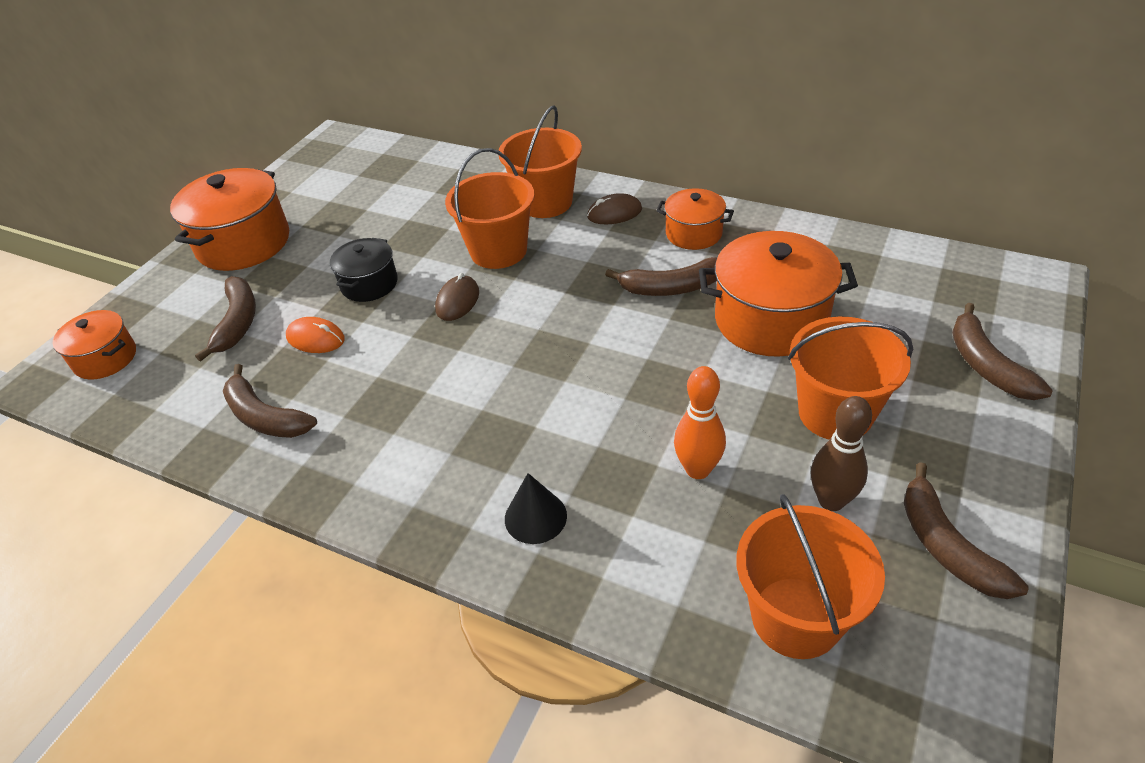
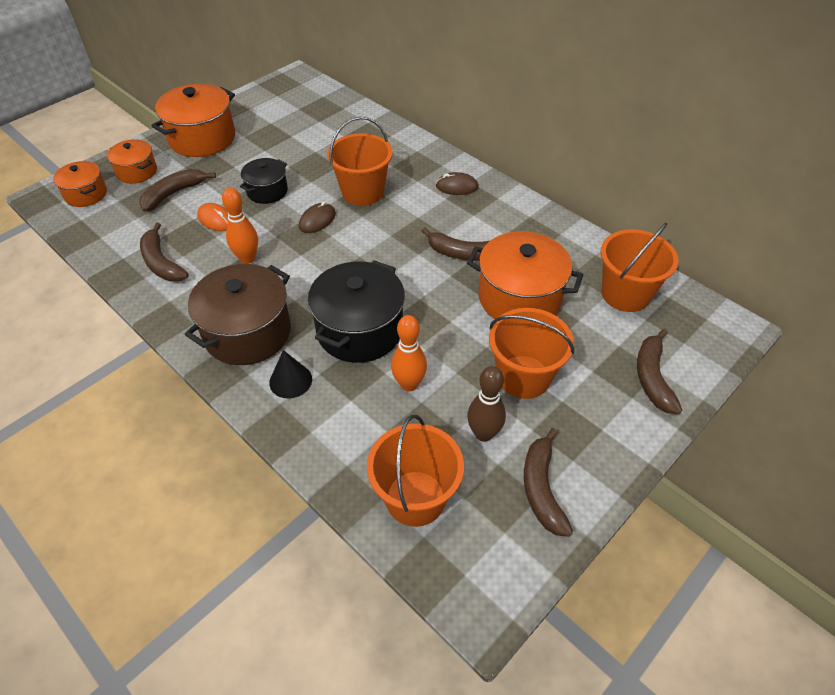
camera: 15 degrees right, 5 degrees up
(237, 322) = (173, 194): brown banana -> brown banana turned 150 degrees counterclockwise
(387, 375) = (247, 258): none -> orange bowling pin
(439, 472) = (247, 333): none -> brown pot
(545, 202) = (413, 165): orange bucket -> orange bucket (625, 294)
(592, 421) = (360, 330): none -> black pot
(693, 233) = (503, 218): orange pot -> orange pot (137, 172)

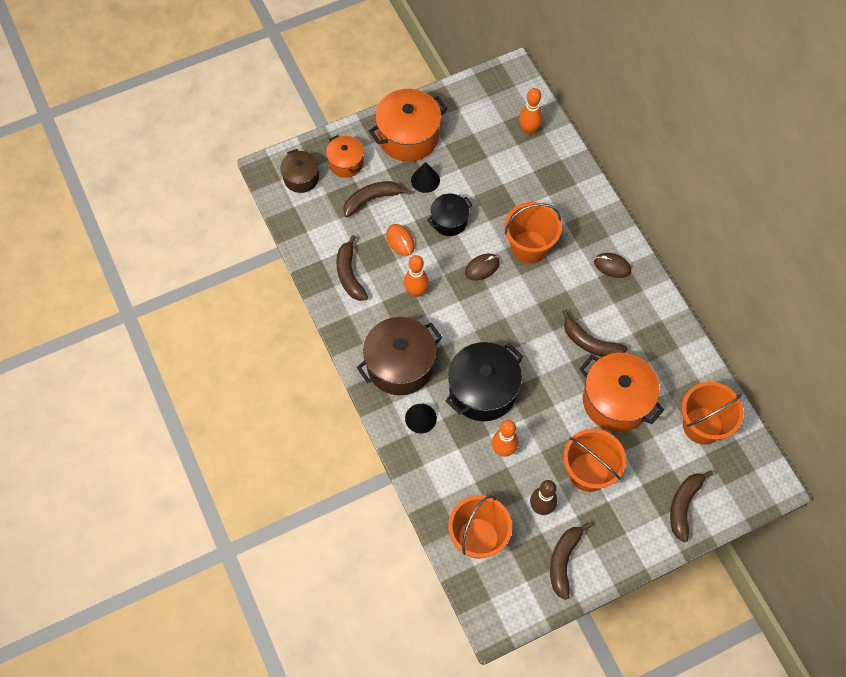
camera: 20 degrees right, 15 degrees up
(86, 194) = (301, 178): orange pot -> brown pot
(230, 166) = (425, 180): none -> black cone
(327, 109) = (529, 130): none -> orange bowling pin

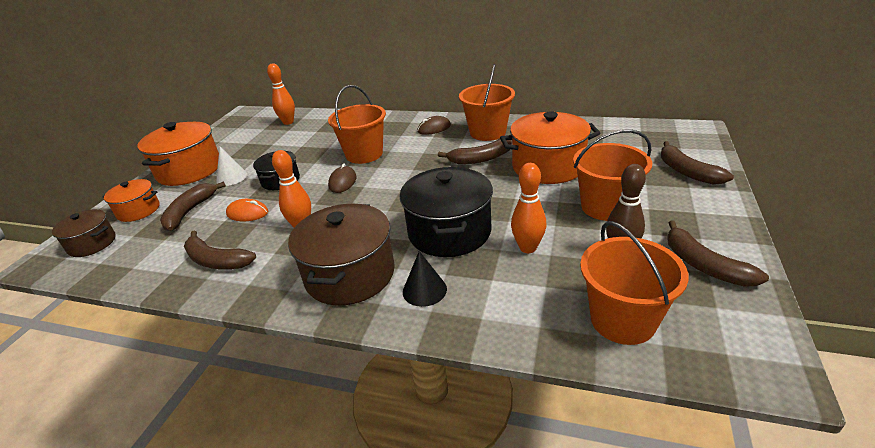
camera: 45 degrees left, 30 degrees down
(425, 180) = (231, 177): black cone -> white cone
(702, 425) = (613, 139): orange bucket -> orange bucket (487, 132)

